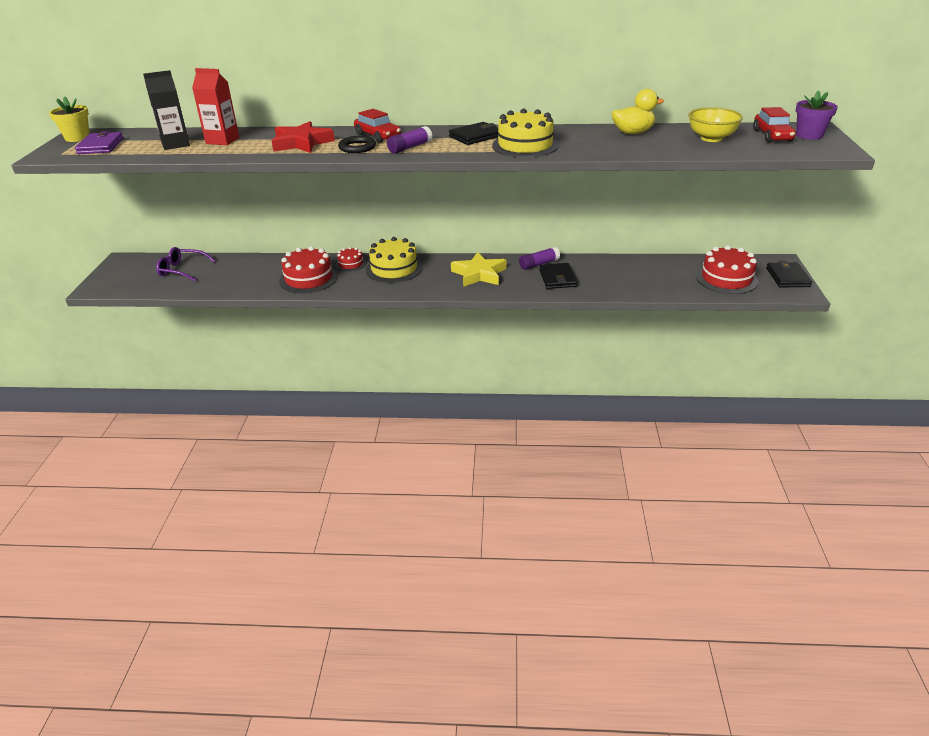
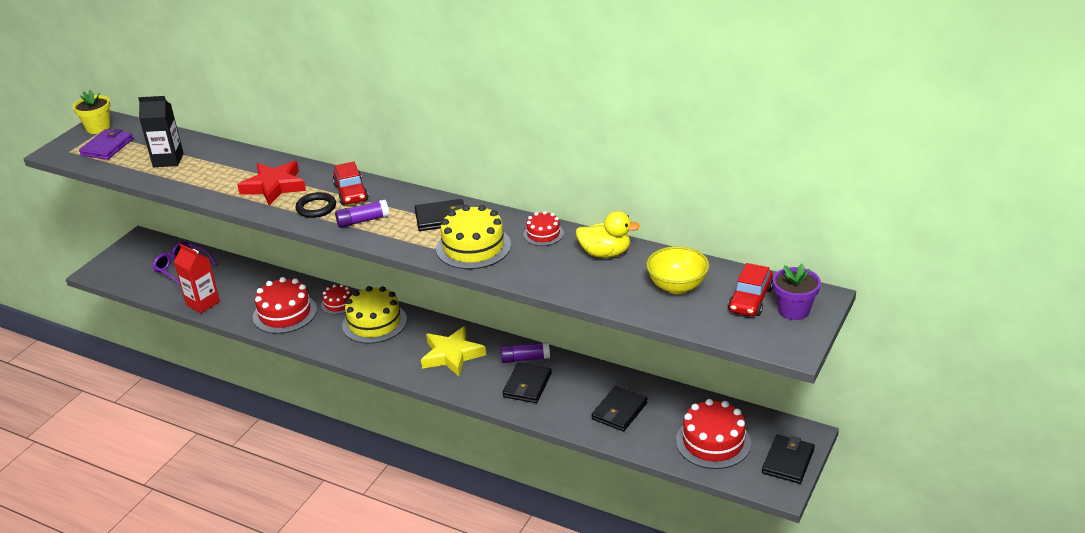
camera: 25 degrees right, 0 degrees up
(222, 140) = (211, 164): red carton -> red carton (203, 303)
(570, 131) = (543, 234): none -> red cake
(642, 277) = (619, 411): none -> black wallet

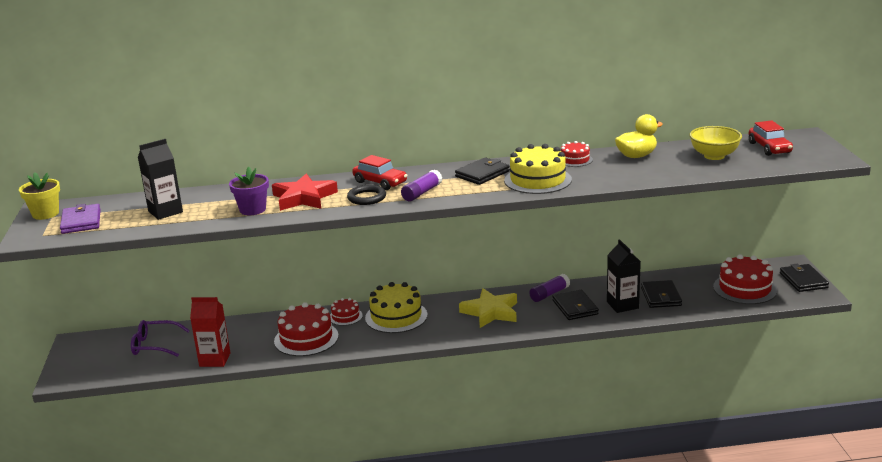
camera: 35 degrees left, 10 degrees down
(572, 403) = (622, 305): none -> black carton
(794, 310) = (803, 144): purple flower pot -> purple flower pot (252, 210)

